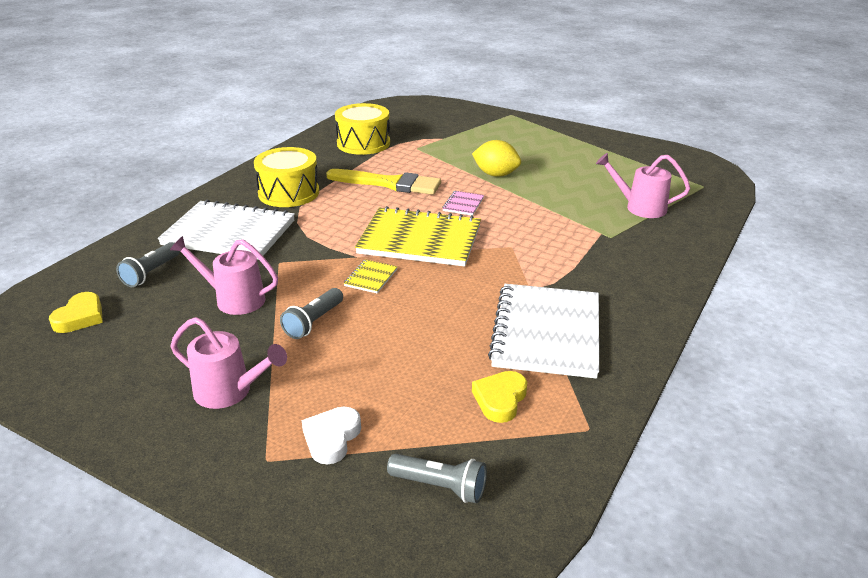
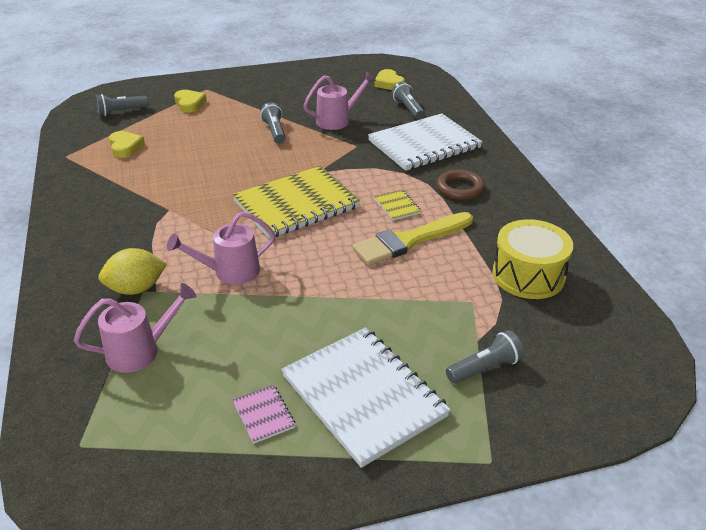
camera: 135 degrees right, 5 degrees up
(230, 392) = (261, 96): pink watering can -> pink watering can (229, 272)
(289, 193) = (460, 188): yellow drum -> brown ring
(331, 438) = (189, 104): white heart -> yellow heart
(371, 278) = (285, 165): yellow notebook -> yellow notebook (397, 206)
(460, 131) = (485, 368): none -> grey flashlight
(463, 204) = (314, 254): pink notebook -> pink notebook (264, 415)
(496, 174) = (338, 311): yellow lemon -> yellow lemon (136, 289)
(546, 333) = (130, 188): white notebook -> white notebook (363, 396)

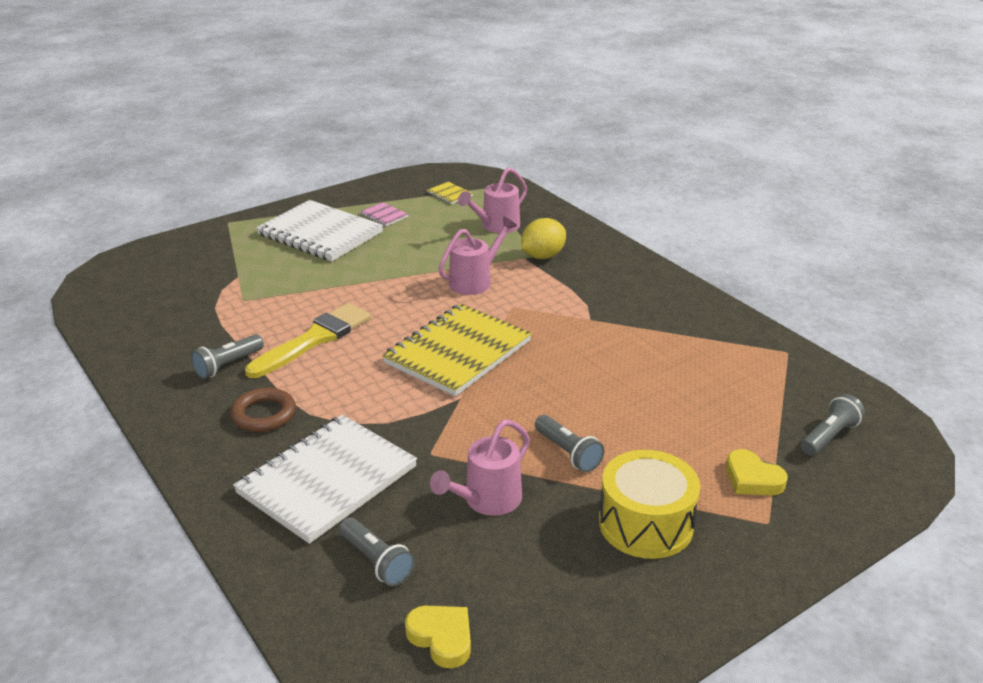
camera: 160 degrees right, 5 degrees down
(125, 147) = (737, 380): yellow heart -> none
(397, 206) = (339, 374): yellow notebook -> yellow notebook (449, 194)
(485, 368) = (231, 262): grey flashlight -> grey flashlight (228, 365)
(528, 275) = (186, 331): yellow drum -> yellow drum (646, 524)

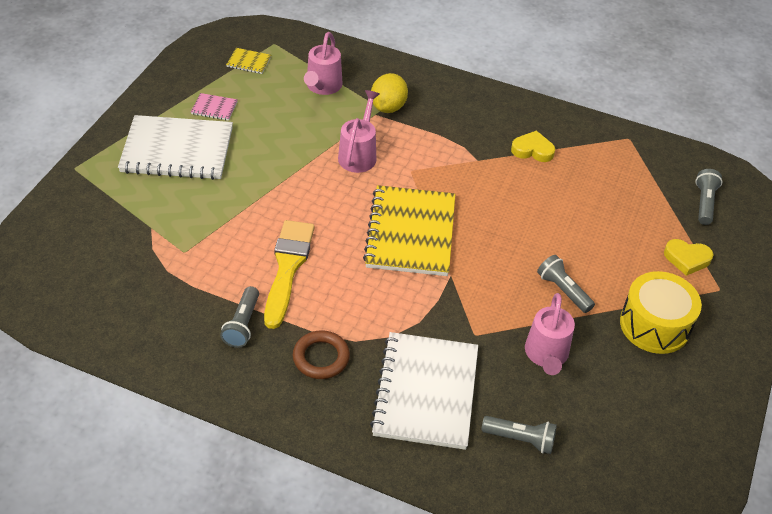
camera: 35 degrees left, 15 degrees up
(442, 638) = (610, 472): yellow heart -> yellow heart (532, 150)
(568, 453) = (563, 290): grey flashlight -> grey flashlight turned 150 degrees counterclockwise

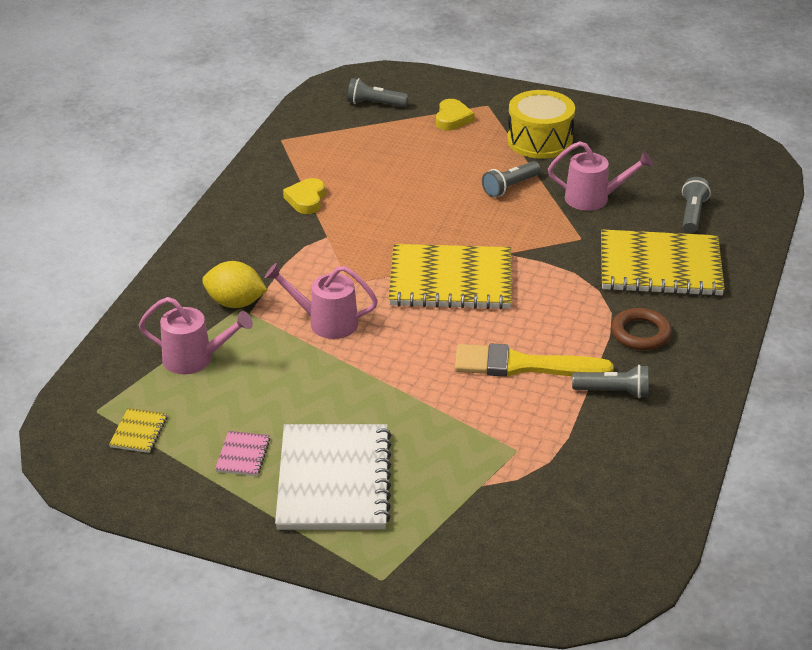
camera: 90 degrees left, 10 degrees down
(425, 392) = (660, 267): white notebook -> yellow notebook

